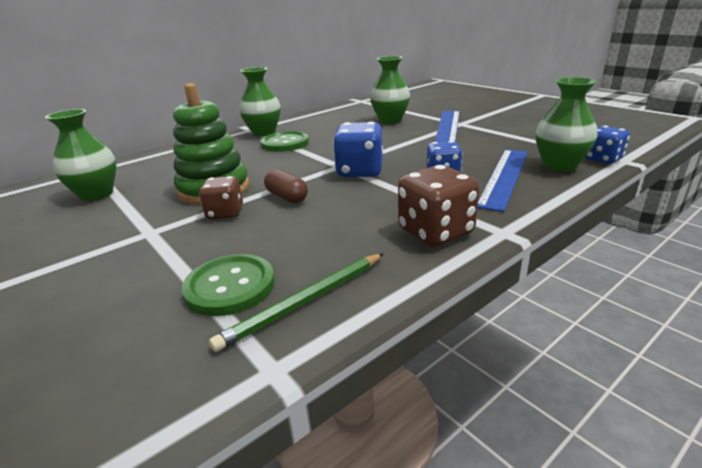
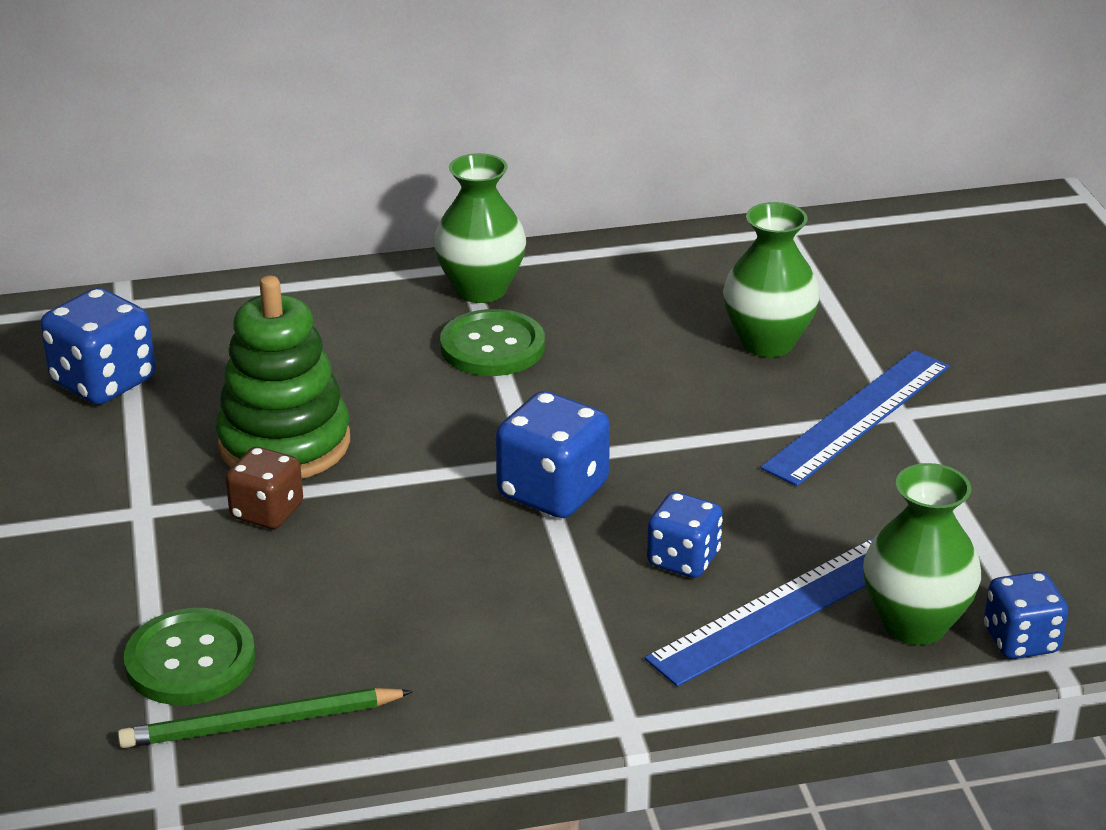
camera: 25 degrees right, 5 degrees up
(96, 194) = (104, 382): green vase -> blue dice
(287, 197) = (382, 511): brown capsule -> none
(435, 232) = (530, 682): brown dice -> none

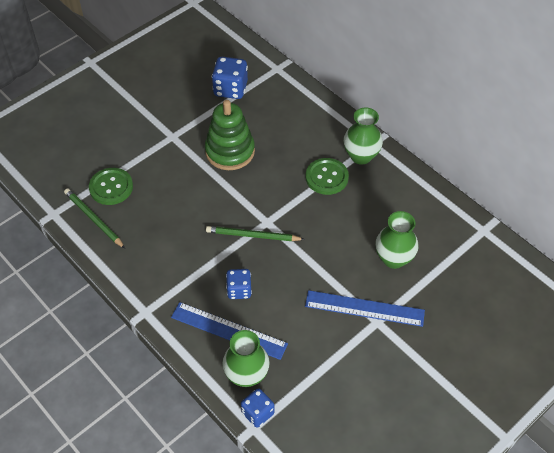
camera: 60 degrees right, 20 degrees up
(267, 512) = (191, 166): brown dice -> none
(552, 491) = (252, 236): blue dice -> green pencil

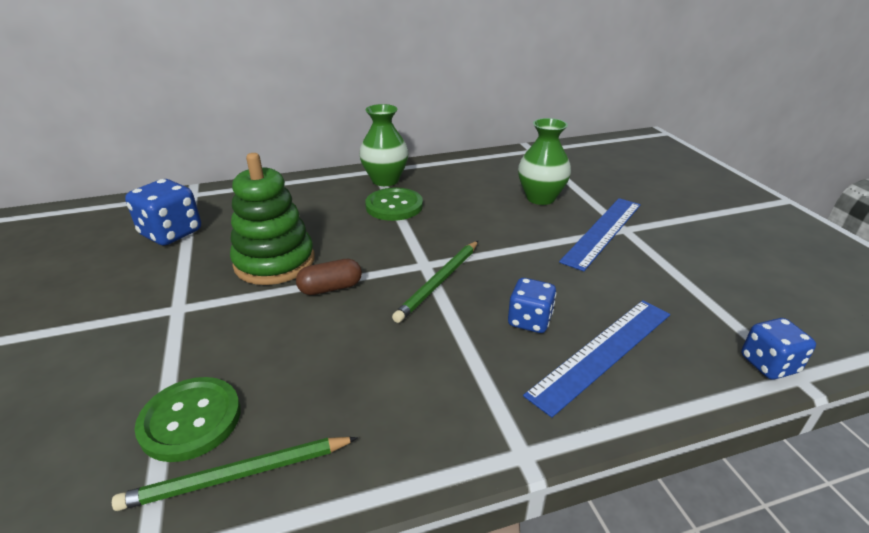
camera: 65 degrees left, 20 degrees down
(220, 189) = (330, 288): none -> brown capsule
(246, 375) = (694, 356): green vase -> none

